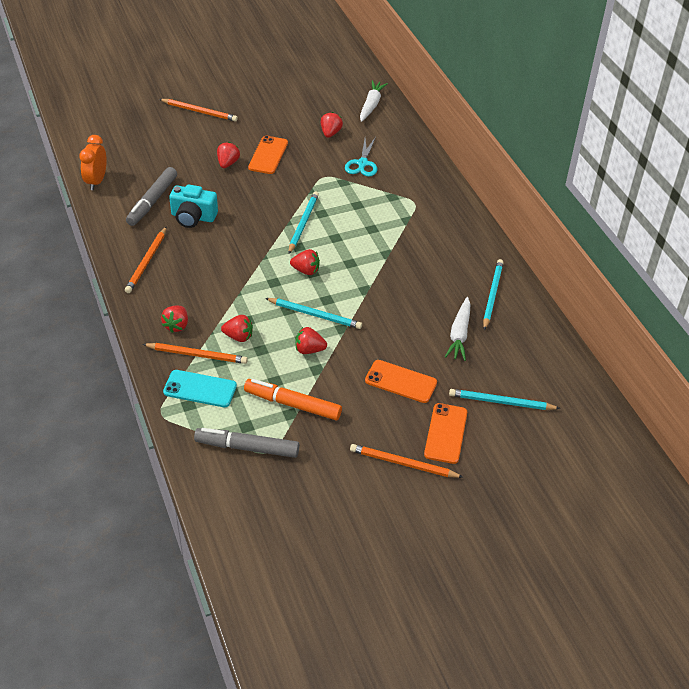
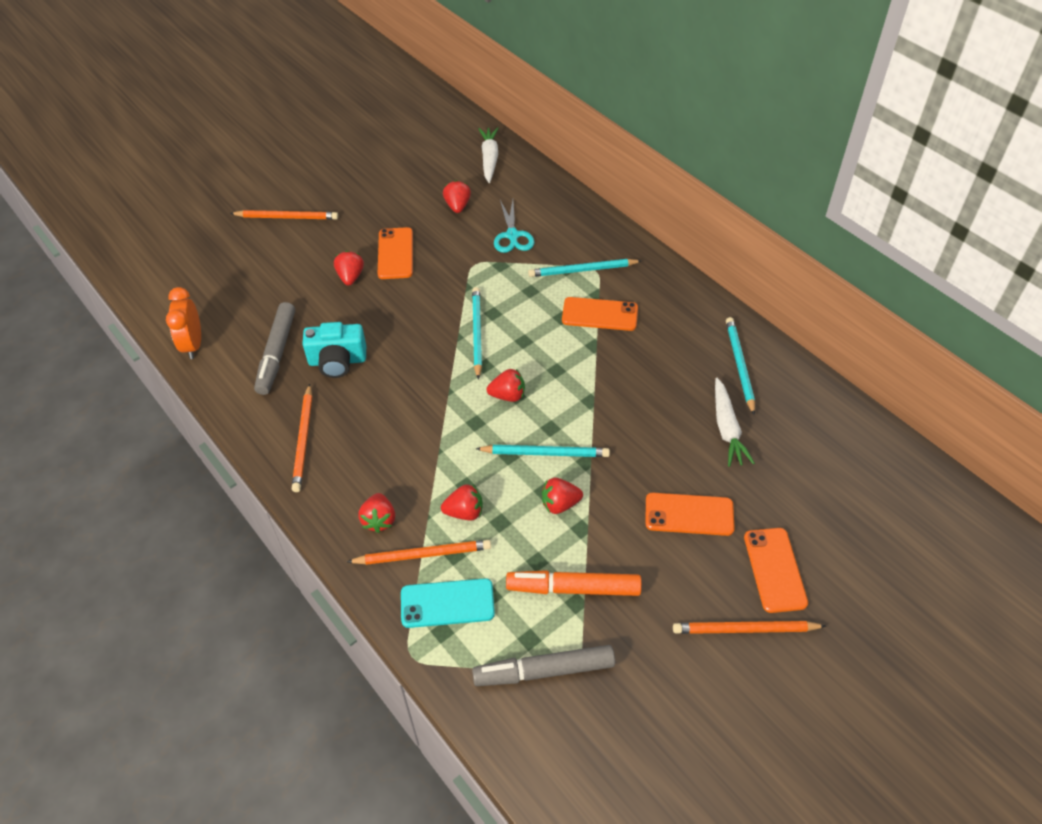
camera: 15 degrees left, 5 degrees up
(402, 234) = (599, 314): none -> orange phone
(501, 402) = (817, 506): turquoise pencil -> turquoise pencil (582, 270)

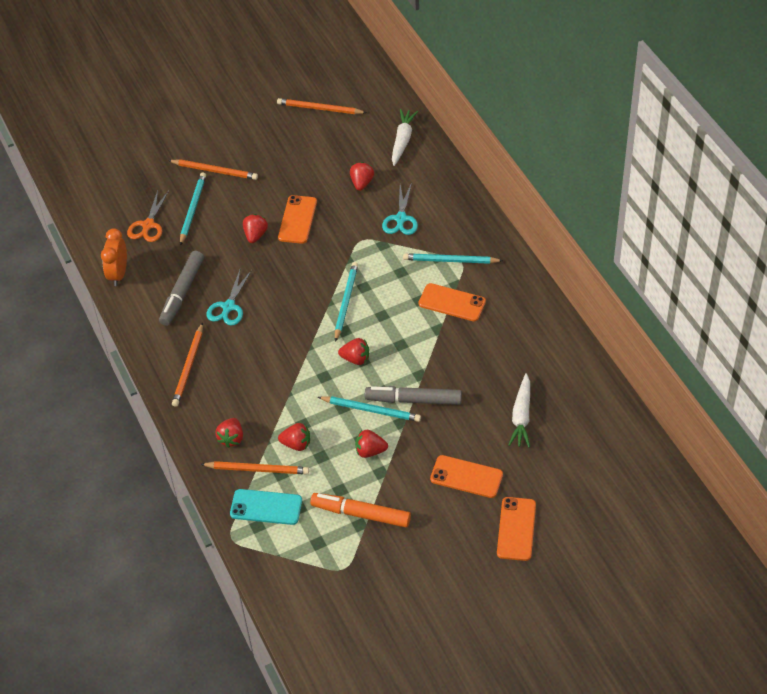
camera: 15 degrees right, 0 degrees up
(220, 285) = (148, 225): none -> orange scissors
(337, 361) = (228, 307): turquoise camera -> turquoise scissors
(544, 671) = (322, 566): grey marker -> grey marker (413, 400)
(739, 365) = (552, 366): turquoise pencil -> turquoise pencil (192, 209)
(745, 629) = (477, 566): orange pencil -> orange pencil (319, 109)

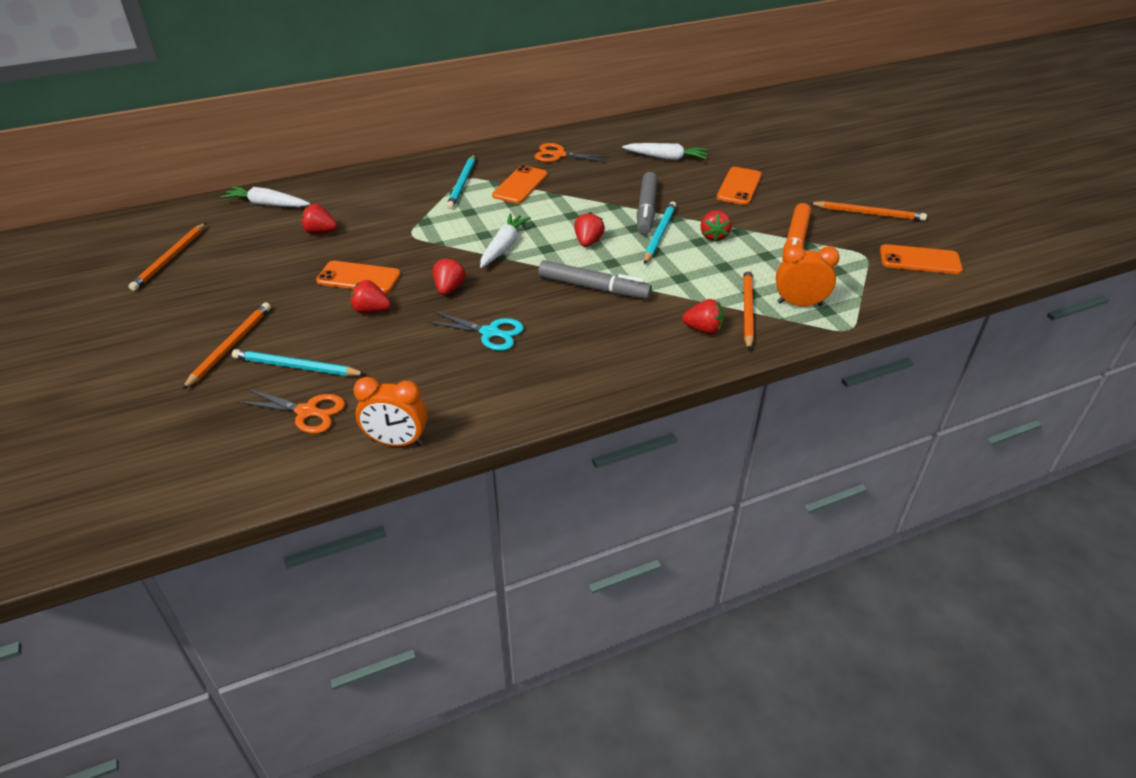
camera: 90 degrees left, 10 degrees down
(182, 292) = (453, 374): grey marker -> grey marker (594, 288)
(188, 367) = (588, 366): orange pencil -> orange pencil (868, 213)
(266, 507) = (799, 304): turquoise phone -> orange clock
(296, 444) = (708, 282): red strawberry -> red strawberry (449, 288)
(346, 302) = (503, 246): turquoise pencil -> white carrot
(401, 219) = (390, 209): turquoise scissors -> none
(516, 327) = (558, 155): none -> orange scissors
(516, 529) = (793, 166): orange phone -> orange phone (920, 260)

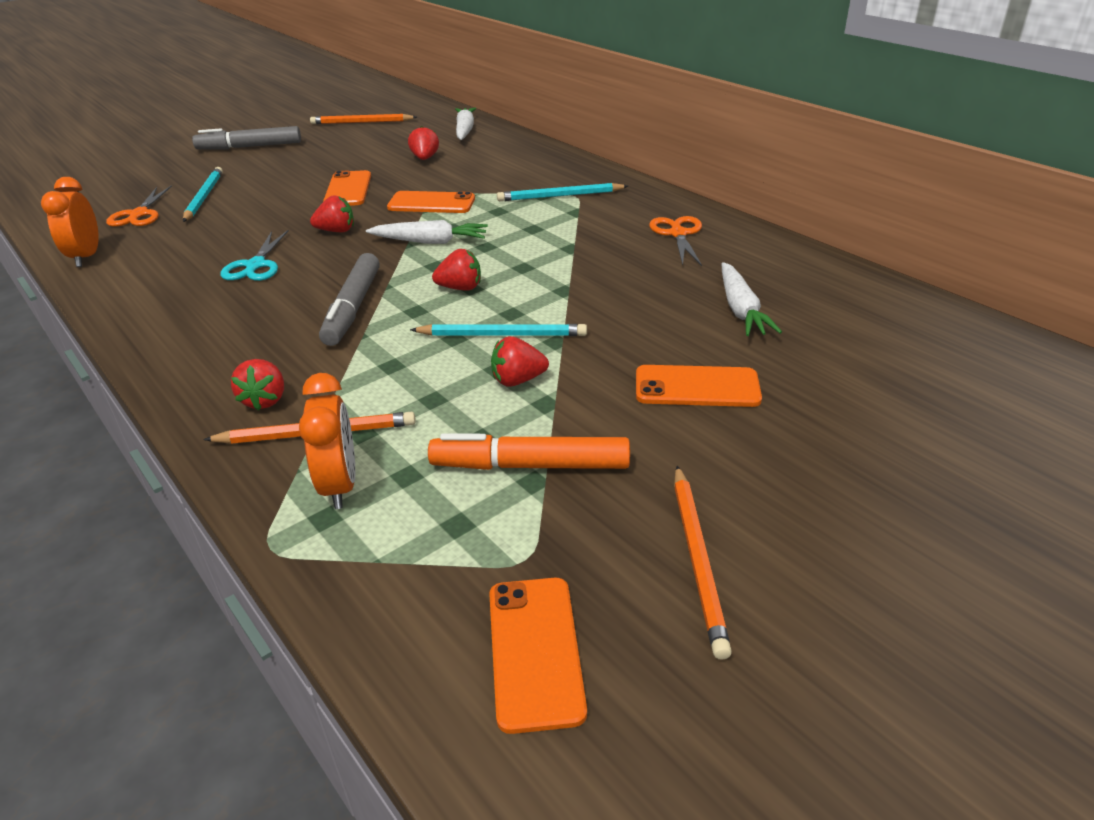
camera: 75 degrees right, 5 degrees down
(230, 346) = (235, 169): orange pencil -> none
(371, 310) = (292, 206): red strawberry -> none
(520, 185) = (578, 225): orange phone -> orange phone (431, 203)
(646, 210) = (566, 316): grey marker -> grey marker (249, 147)

